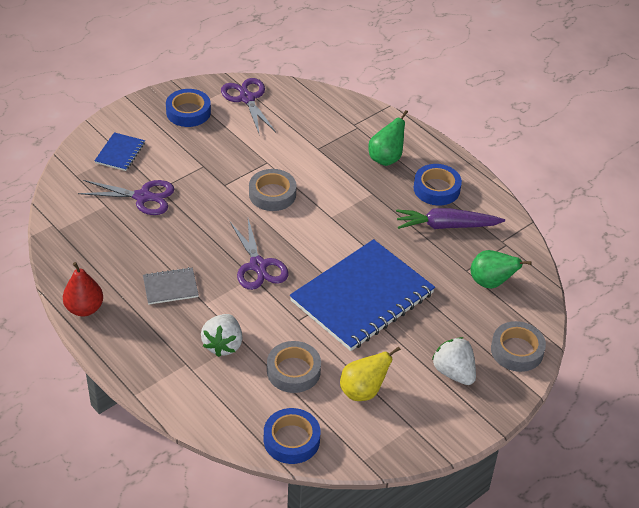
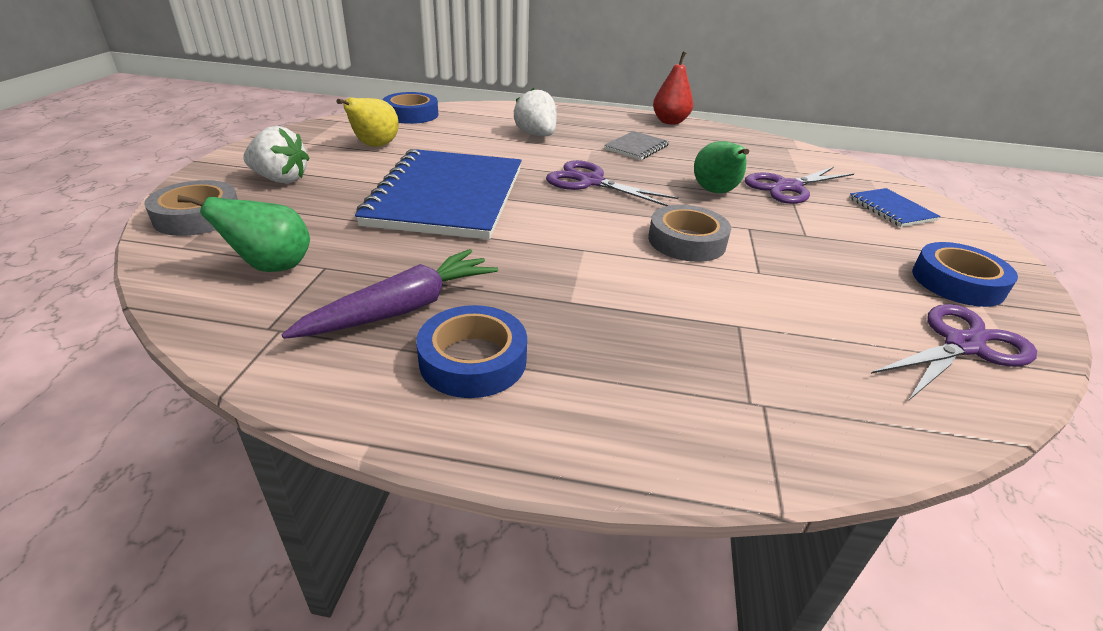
camera: 140 degrees right, 10 degrees down
(247, 98) = (962, 345): purple scissors -> purple scissors turned 60 degrees counterclockwise
(293, 371) = (455, 139): grey tape -> none
(386, 158) = (621, 368): green pear -> green pear (716, 192)

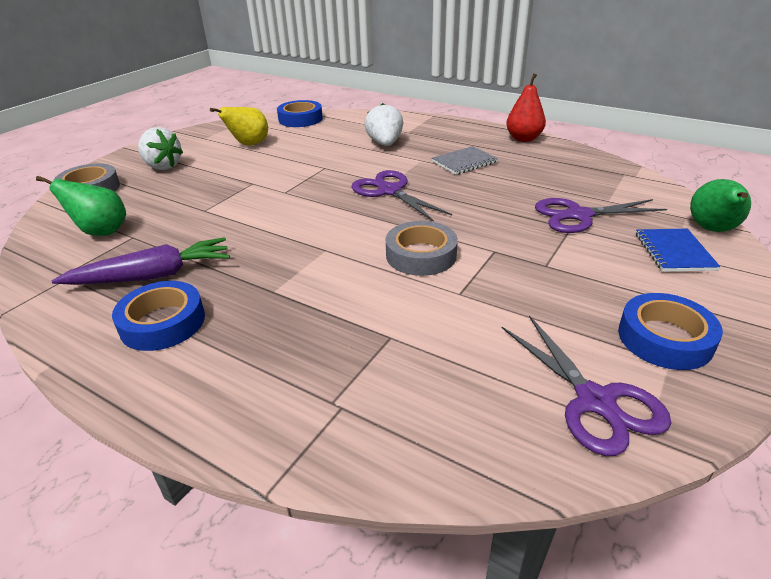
camera: 25 degrees right, 0 degrees up
(447, 196) = (263, 192): blue notebook -> none
(716, 192) = (497, 212): green pear -> green pear (712, 230)
(962, 345) = (595, 401): purple scissors -> purple scissors turned 75 degrees clockwise

